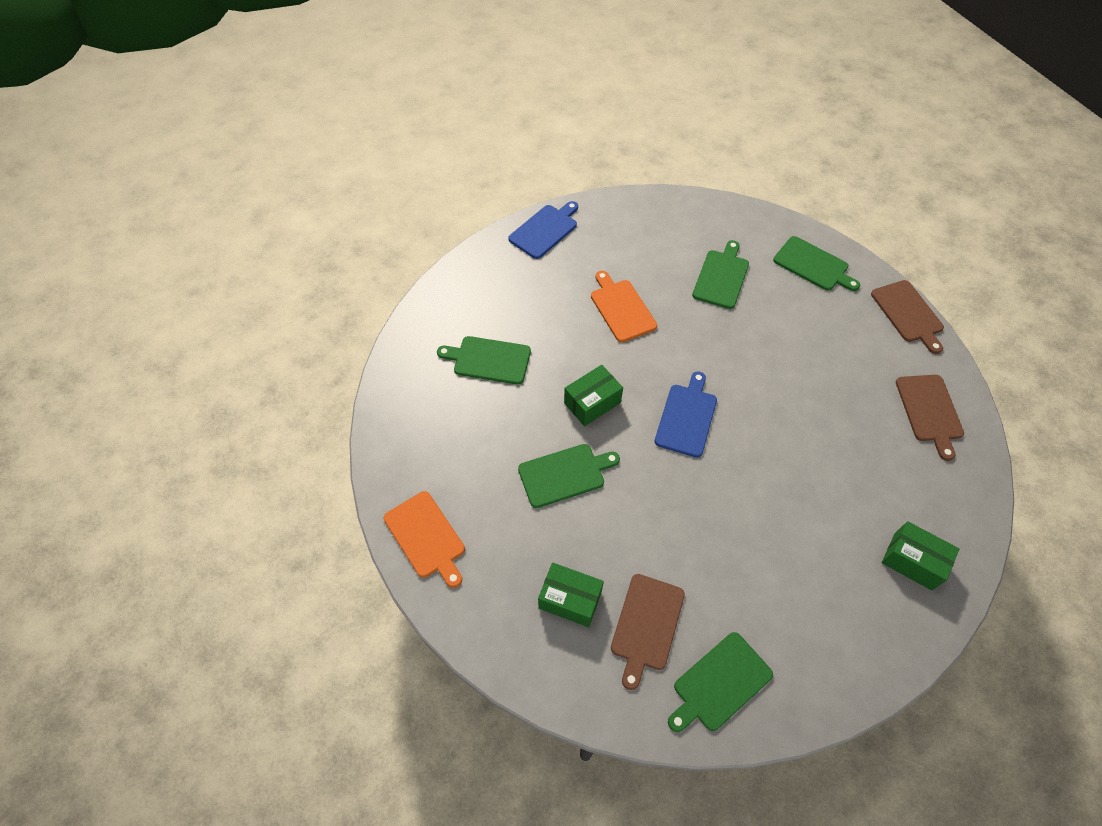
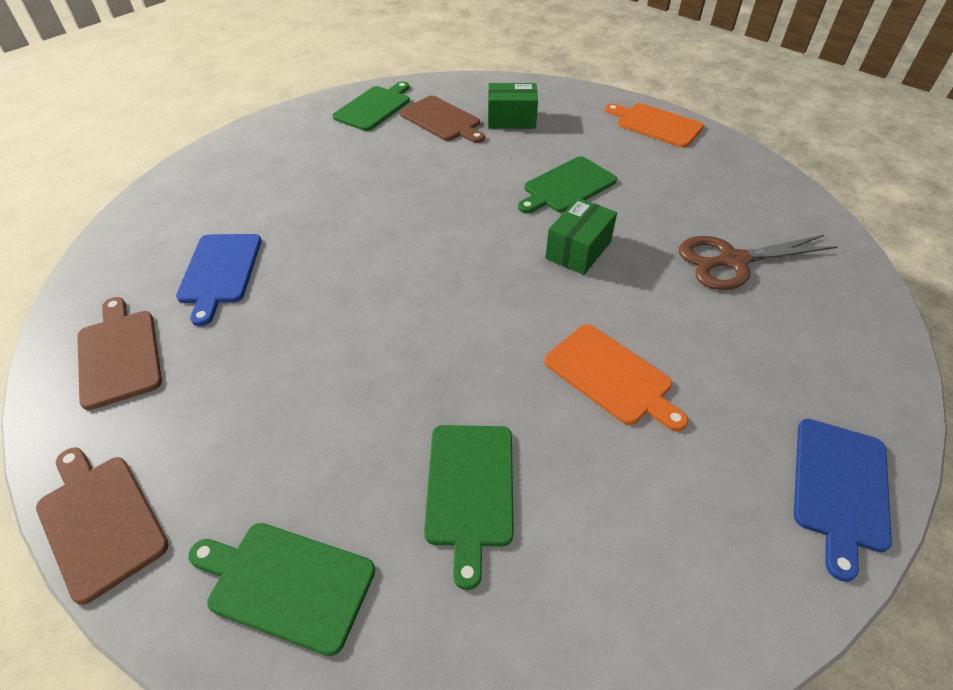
camera: 160 degrees right, 10 degrees down
(488, 360) = (733, 261): green cutting board -> brown scissors
(646, 625) = (442, 120): brown cutting board -> brown cutting board turned 135 degrees clockwise
(687, 417) = (458, 264): blue cutting board -> blue cutting board (219, 272)
(912, 561) = (191, 204): green box -> none

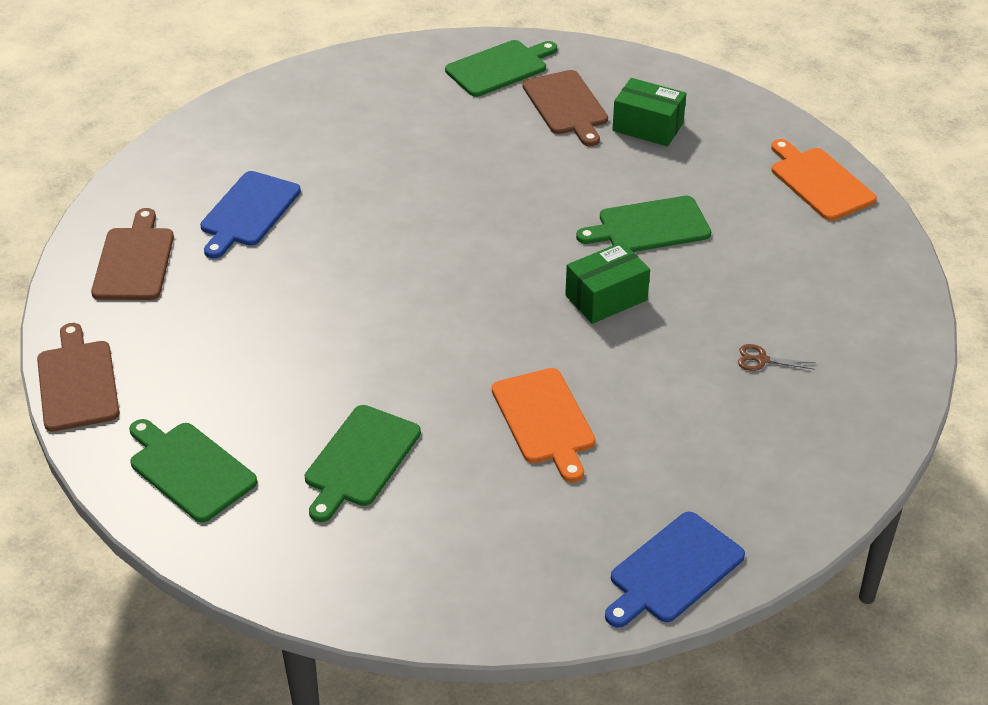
camera: 25 degrees right, 5 degrees down
(733, 261) = (762, 360): brown scissors -> brown scissors, size x0.42

